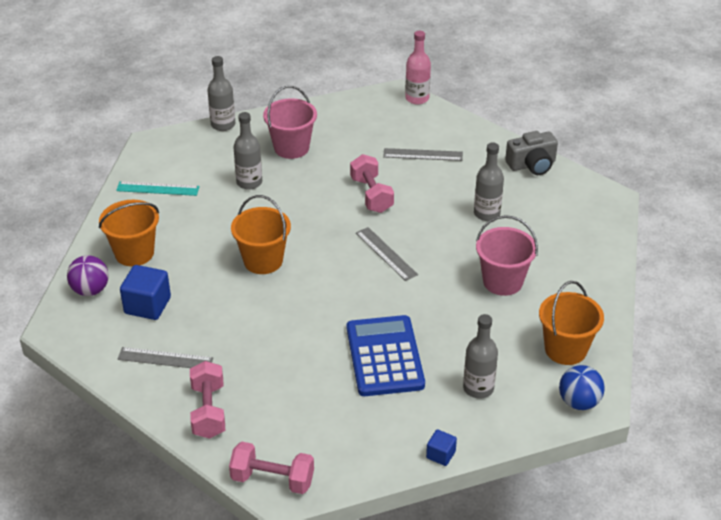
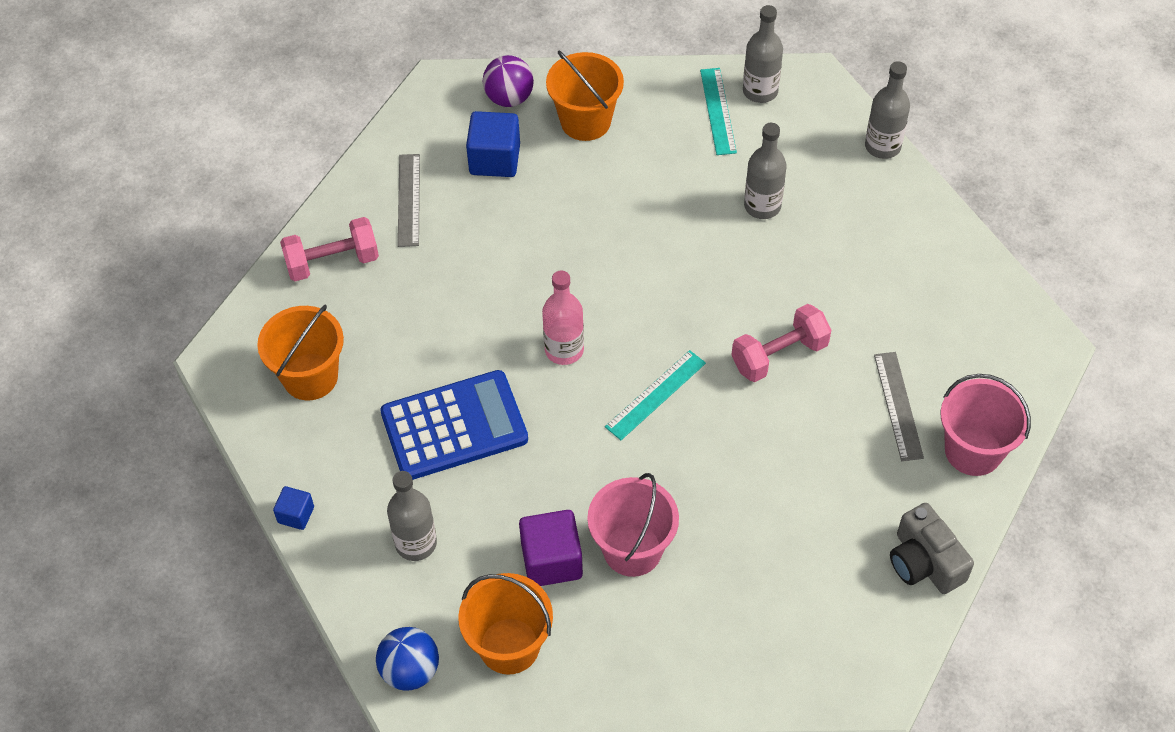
camera: 80 degrees right, 15 degrees up
(263, 261) = (605, 257): orange bucket -> orange bucket (310, 377)
(272, 479) = (237, 347): pink dumbbell -> none
(291, 148) = (857, 237): pink bucket -> pink bucket (973, 450)
(386, 253) = (655, 395): grey ruler -> turquoise ruler
(417, 98) = (1044, 375): pink bottle -> pink bottle (564, 350)
(486, 213) = (781, 511): grey bottle -> grey bottle (760, 91)
(504, 320) = (551, 560): none -> purple cube

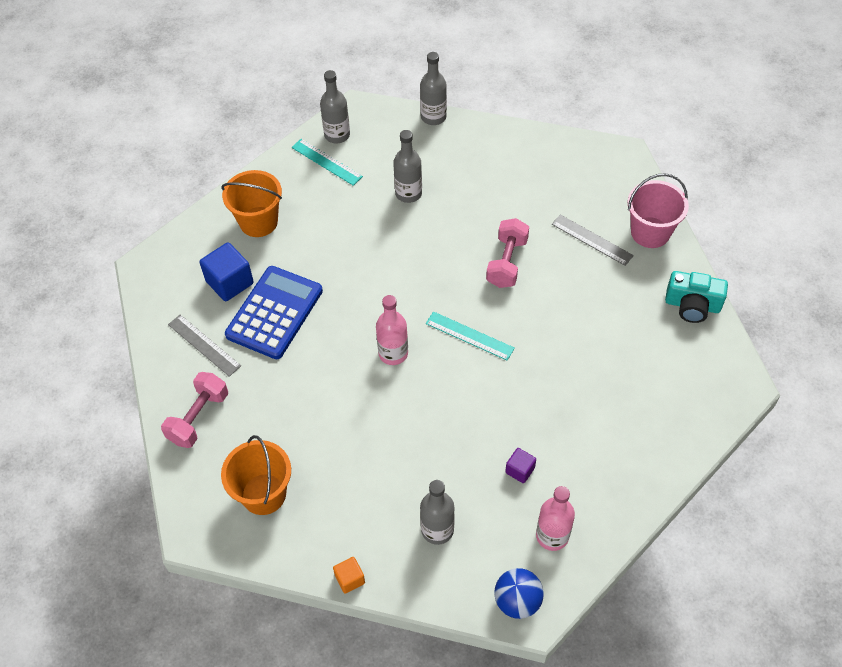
camera: 45 degrees left, 0 degrees up
(296, 515) = (350, 579): blue cube -> orange cube
(454, 426) = (382, 447): blue calculator -> blue calculator (274, 313)
(509, 98) = (198, 242): purple ball -> none
(509, 646) = (552, 536): orange bucket -> pink bottle
(551, 560) = (520, 470): purple cube -> purple cube, size x0.55
(632, 550) = (553, 426): pink bucket -> none
(655, 395) = (469, 335): turquoise ruler -> turquoise ruler turned 60 degrees counterclockwise
(924, 562) = (692, 305): grey camera -> turquoise camera

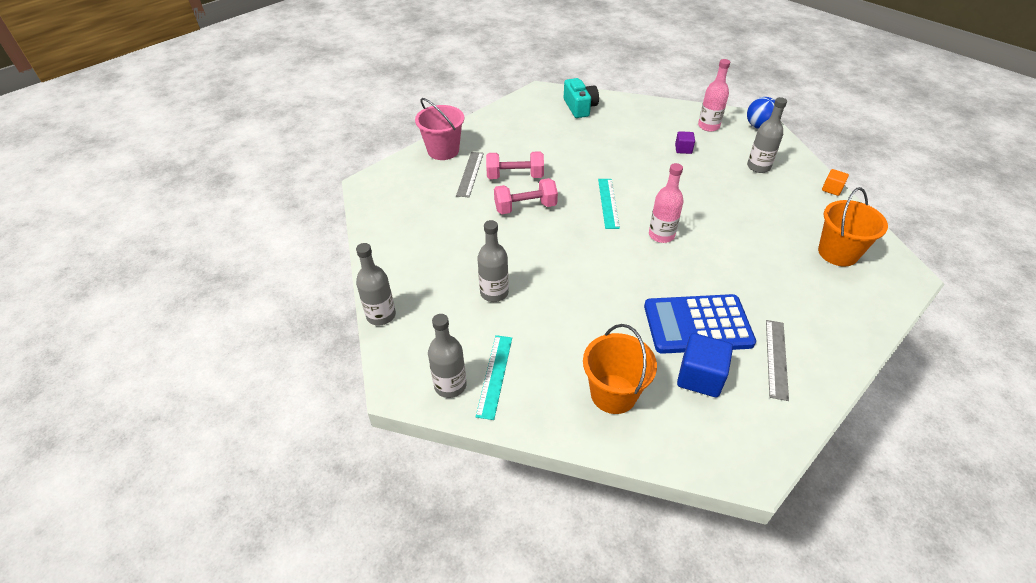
camera: 120 degrees left, 10 degrees down
(198, 418) = (835, 323): pink dumbbell -> pink dumbbell (515, 176)
(692, 305) = (495, 120): turquoise camera -> turquoise camera (580, 107)

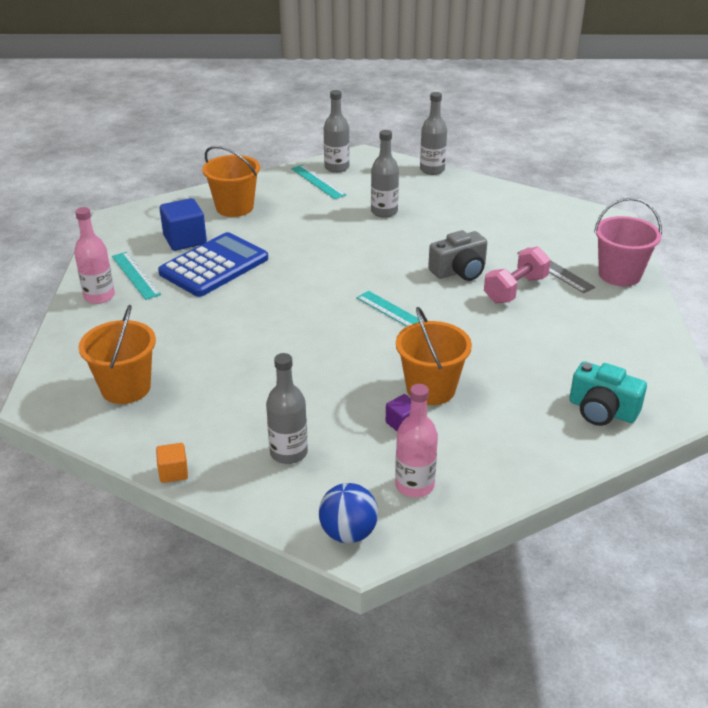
camera: 135 degrees right, 10 degrees down
(525, 207) = (459, 271): pink dumbbell -> grey camera
(647, 155) = (430, 389): none -> orange bucket
(661, 235) = (313, 312): pink bottle -> pink bottle (99, 296)
(776, 358) = (135, 275): grey ruler -> turquoise ruler

